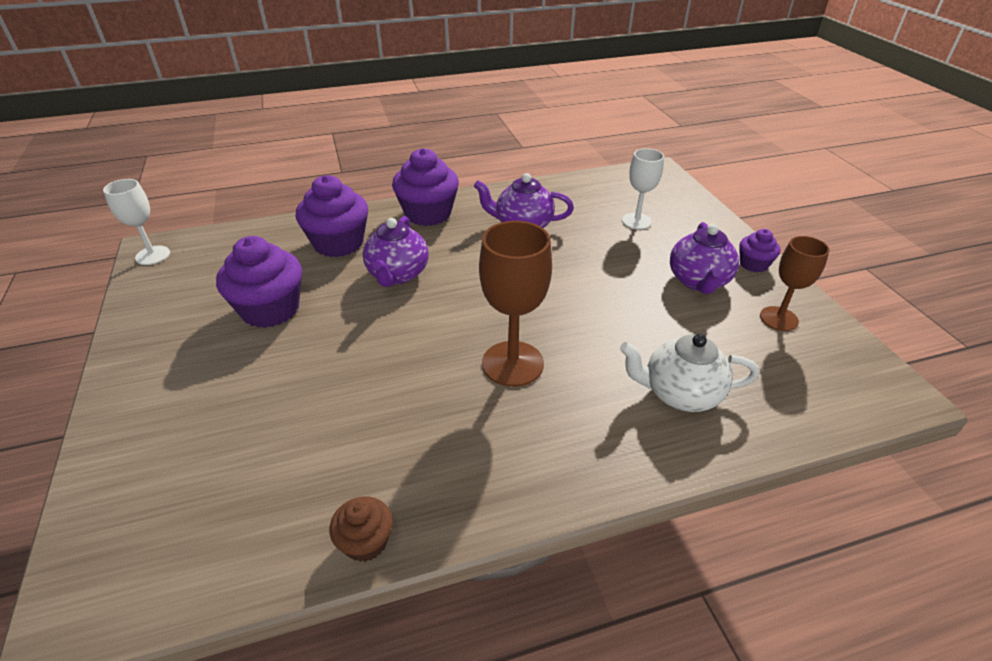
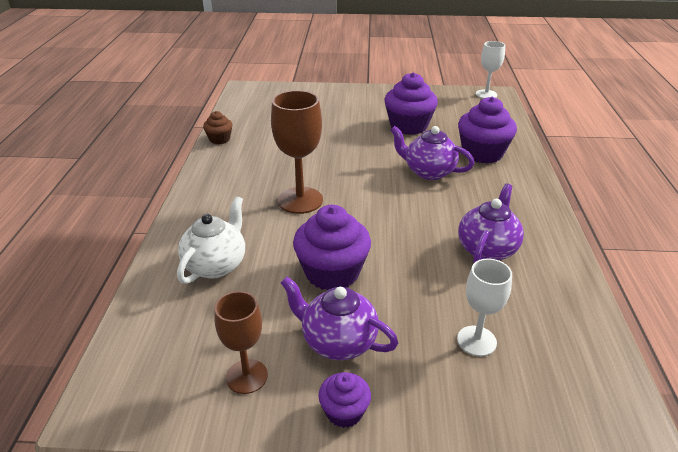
camera: 110 degrees right, 5 degrees down
(428, 214) = (522, 198): purple cupcake -> purple cupcake (332, 273)

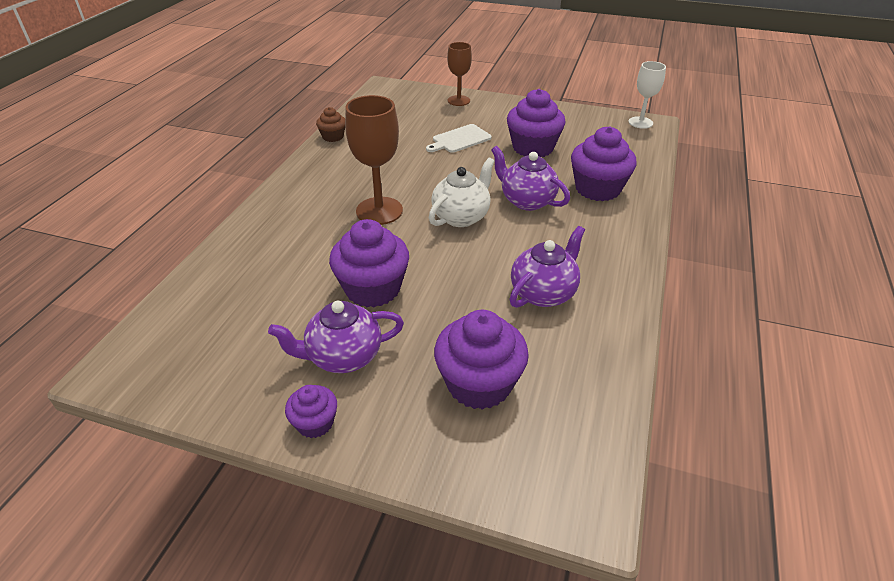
camera: 15 degrees right, 5 degrees up
(216, 265) = (268, 262): white teapot -> white teapot (461, 217)
(246, 376) = (245, 371): brown goblet -> brown goblet (458, 101)
(338, 341) = (343, 356): purple teapot -> purple teapot turned 60 degrees counterclockwise
(340, 127) = (459, 139): none -> white cutting board
(476, 341) = (479, 384): white goblet -> purple cupcake

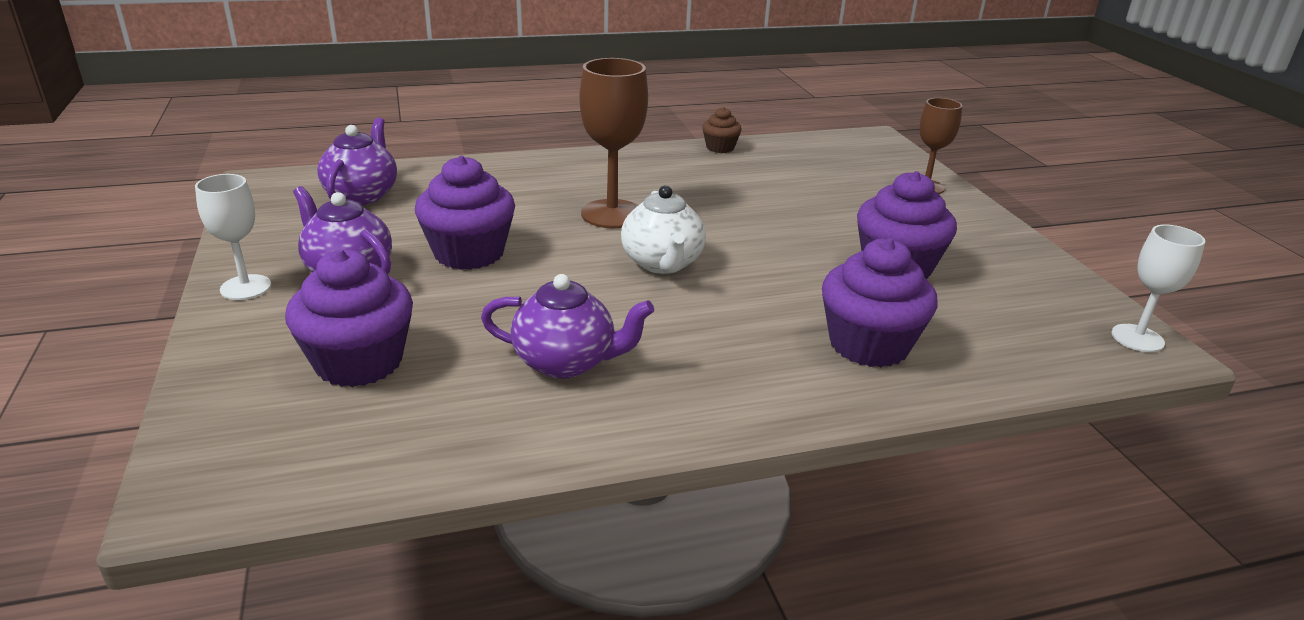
camera: 55 degrees right, 10 degrees down
(315, 423) = (245, 287): purple cupcake -> white goblet
(459, 139) = (832, 214): white cutting board -> none
(461, 217) = (662, 263): white teapot -> white teapot turned 75 degrees clockwise
(527, 201) = (757, 297): purple teapot -> purple teapot (362, 195)

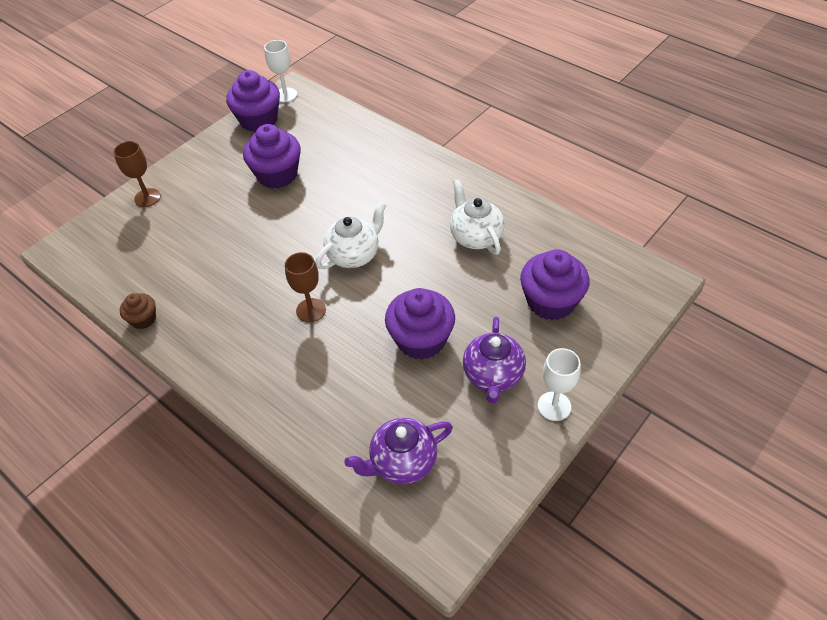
camera: 120 degrees left, 20 degrees up
(566, 362) = (475, 237): purple teapot -> white teapot
(612, 214) = (311, 310): brown goblet -> brown goblet, size x0.64
(868, 345) = (366, 159): purple cupcake -> purple cupcake (259, 120)

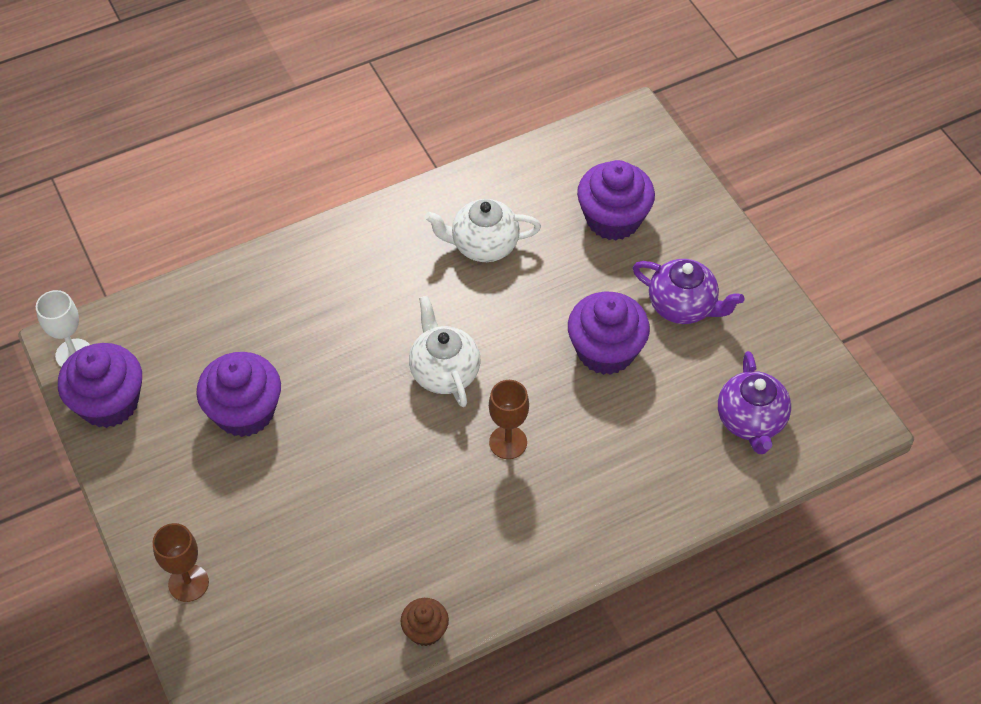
camera: 70 degrees left, 5 degrees up
(554, 406) = (741, 272): white goblet -> none

